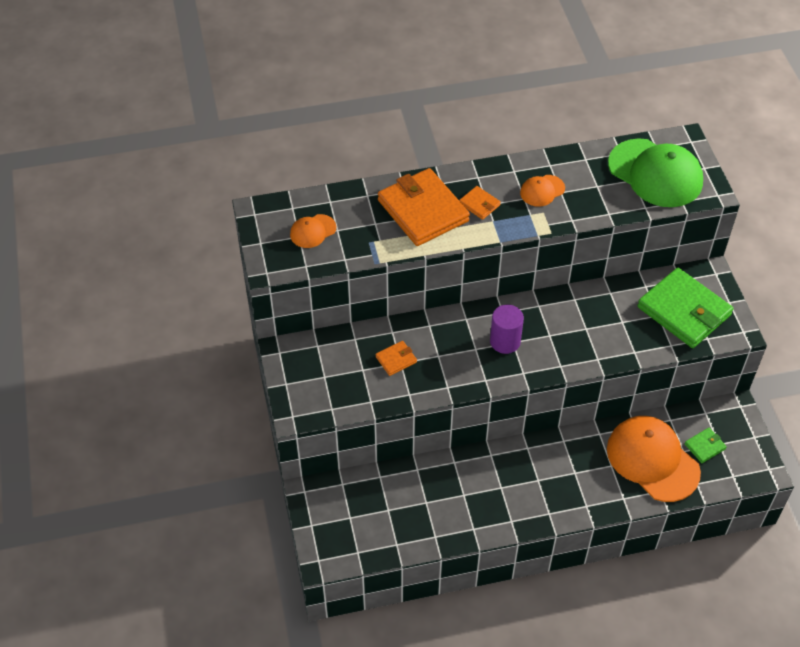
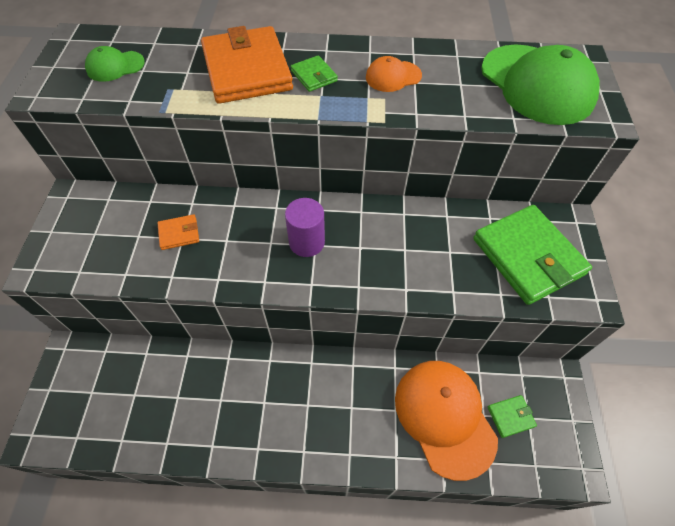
camera: 15 degrees right, 5 degrees up
(312, 231) = (115, 66): orange cap -> green cap
(479, 204) = (314, 76): orange wallet -> green wallet

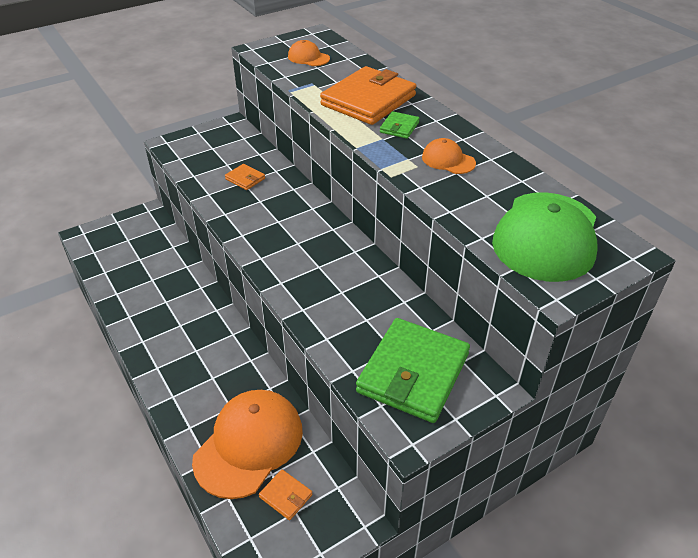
camera: 55 degrees right, 15 degrees down
(115, 66) = (308, 57): green cap -> orange cap
(306, 242) = (295, 237): purple cylinder -> none
(510, 417) = (285, 496): green wallet -> orange wallet

